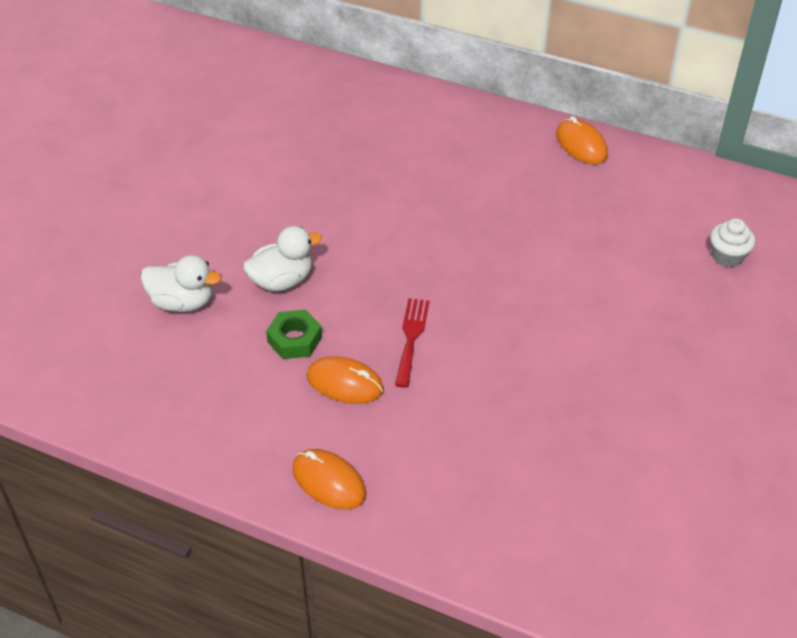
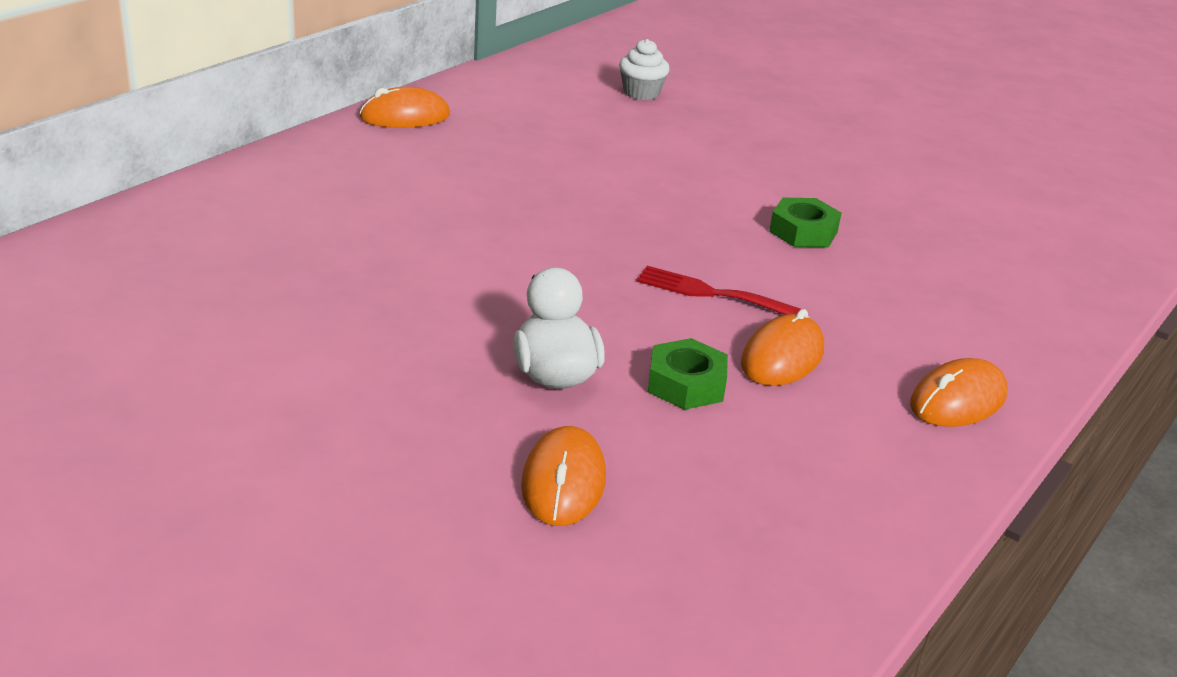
camera: 80 degrees left, 15 degrees down
(182, 302) = (563, 482): white duck -> orange mouse
(532, 381) = (803, 232): none -> green nut

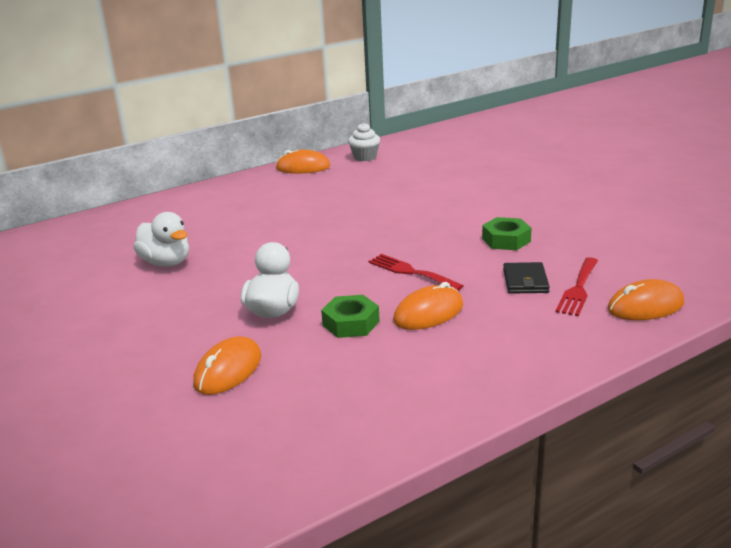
camera: 25 degrees right, 5 degrees down
(309, 305) = (166, 263): none -> white duck
(641, 93) = (461, 157): white cupcake -> white cupcake (365, 157)
(873, 295) = (525, 281): none -> black wallet
(948, 302) = (578, 289): none -> red fork
(957, 400) = (534, 351): orange mouse -> orange mouse (645, 306)

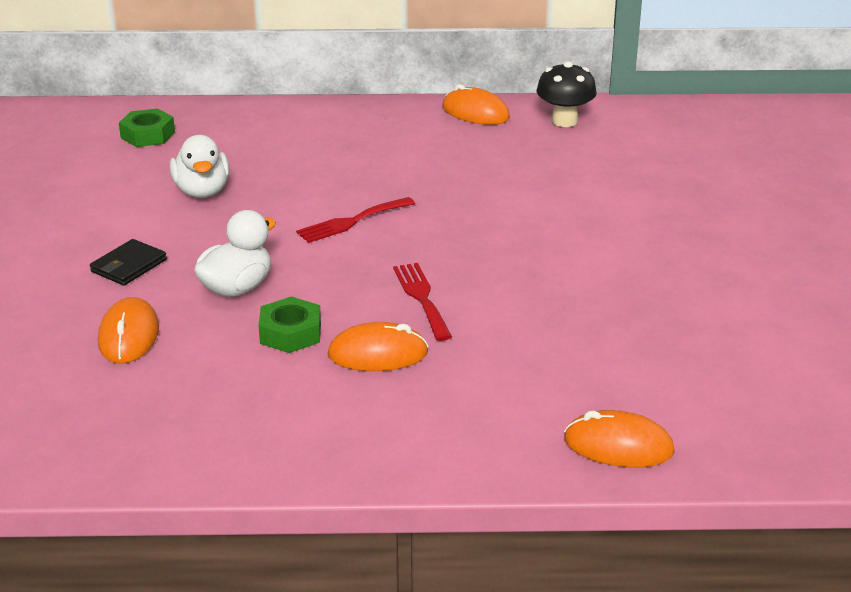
camera: 30 degrees right, 5 degrees up
(228, 370) = (129, 336): orange mouse -> orange mouse turned 60 degrees counterclockwise
(365, 157) = (564, 121): white cupcake -> black mushroom
(506, 240) = (578, 299): green nut -> green nut (147, 135)
(525, 281) = (528, 359): black wallet -> black wallet (128, 266)
(578, 289) = (573, 393): red fork -> red fork (352, 222)

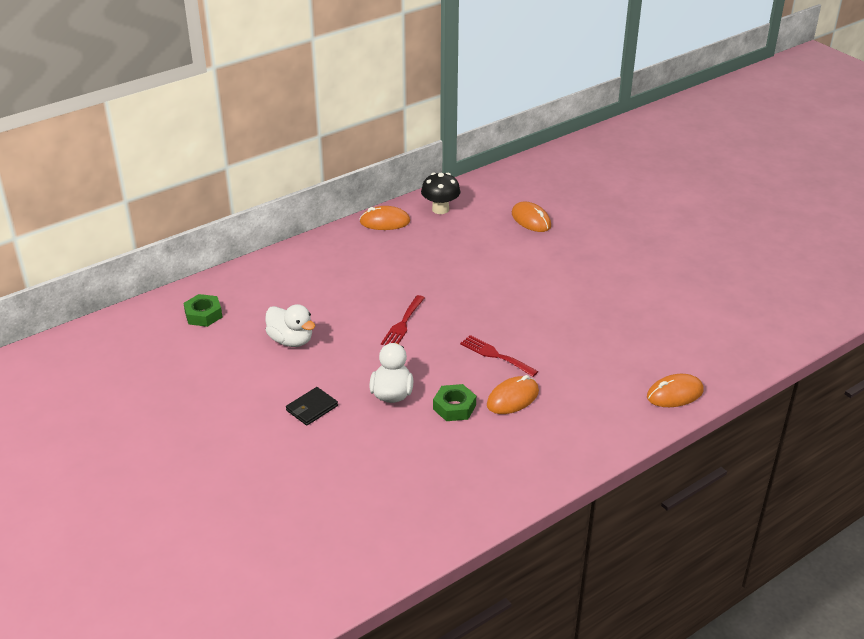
camera: 35 degrees left, 5 degrees up
(128, 266) = (312, 408): black wallet -> black wallet turned 45 degrees clockwise
(129, 336) = (370, 450): orange mouse -> orange mouse (531, 220)

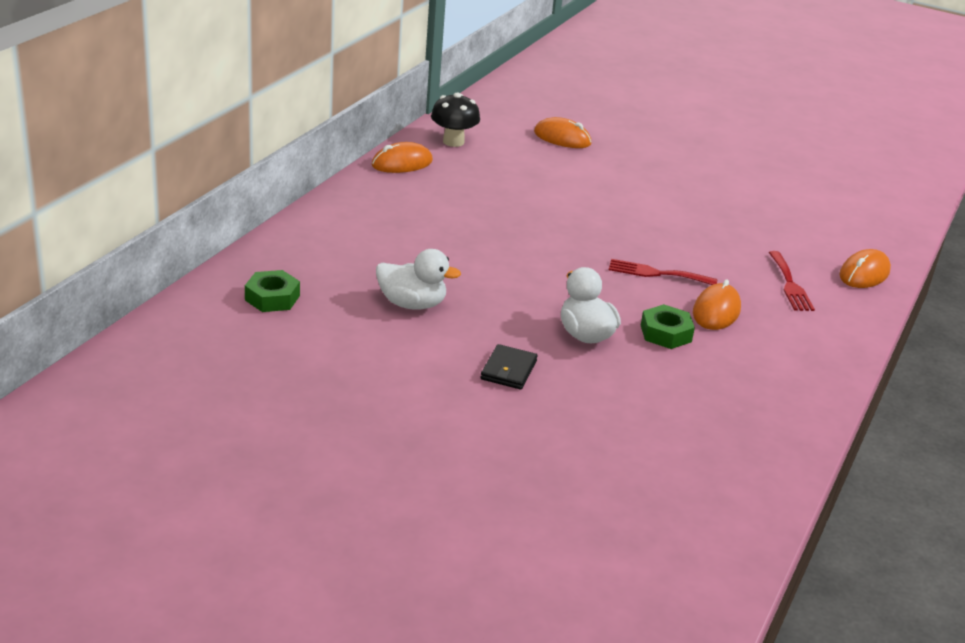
camera: 30 degrees left, 5 degrees down
(403, 324) = (526, 262): red fork -> red fork (790, 284)

